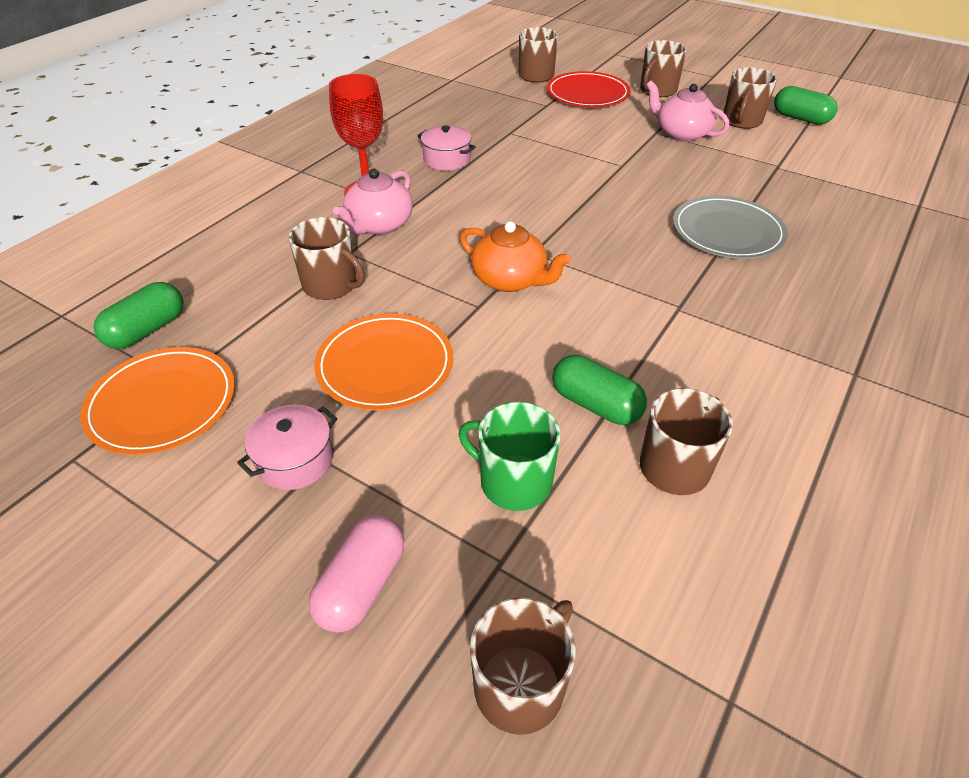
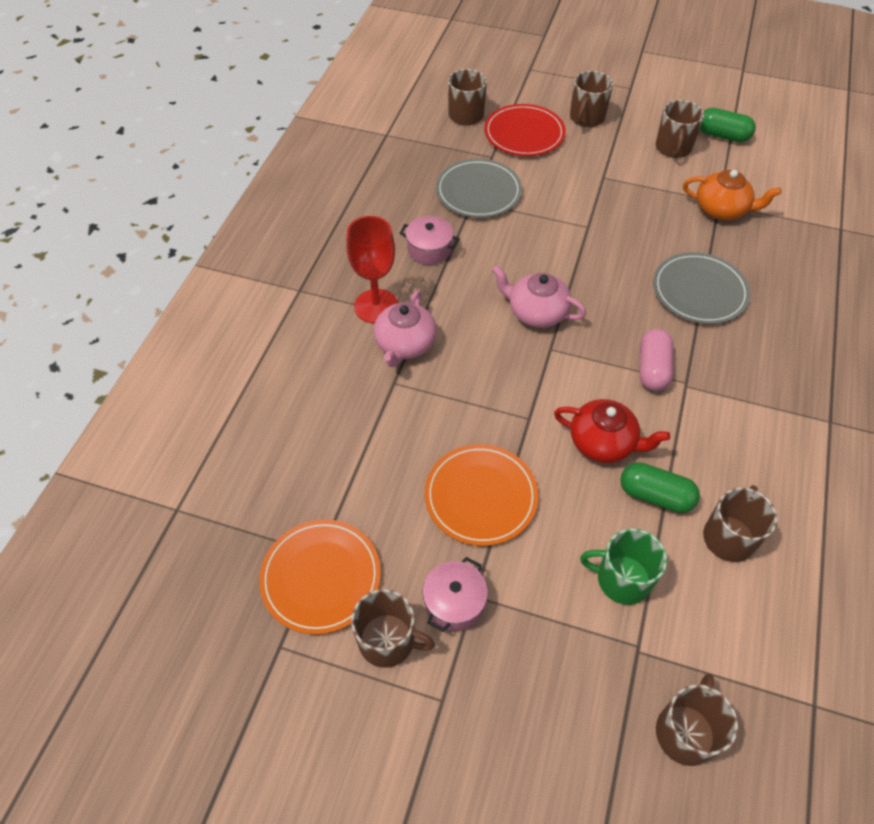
camera: 15 degrees left, 10 degrees up
(147, 330) = (264, 508): green capsule -> none
(331, 285) = (396, 423): brown mug -> brown mug (388, 640)
(362, 585) = (552, 690): pink capsule -> pink capsule (652, 369)
(510, 280) = (544, 384): orange teapot -> orange teapot (722, 209)
(519, 126) = (478, 191): none -> grey plate
(554, 343) = (603, 442): none -> red teapot
(681, 134) = (626, 175): pink teapot -> pink teapot (536, 312)

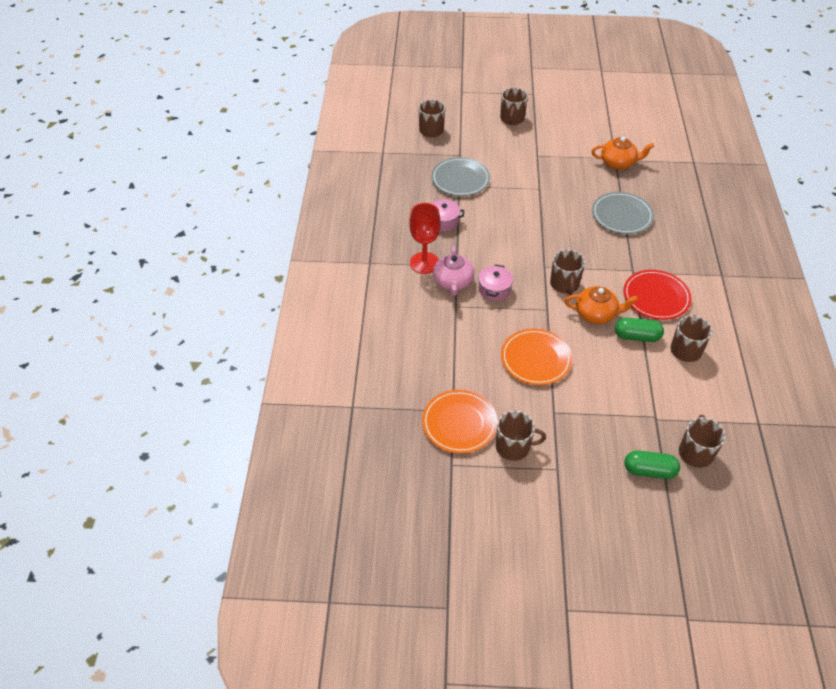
camera: 15 degrees left, 5 degrees down
(454, 602) = (543, 418): pink pot -> pink pot (494, 289)
(524, 133) = (475, 136): red plate -> red plate (656, 297)
(536, 312) = (527, 247): pink teapot -> none
(603, 442) = (596, 314): red teapot -> orange teapot
(622, 579) = (634, 384): green mug -> none
(652, 369) = (610, 266): pink capsule -> none
(673, 148) = (574, 129): brown mug -> brown mug (564, 284)
(722, 135) = (602, 116): green capsule -> green capsule (649, 470)

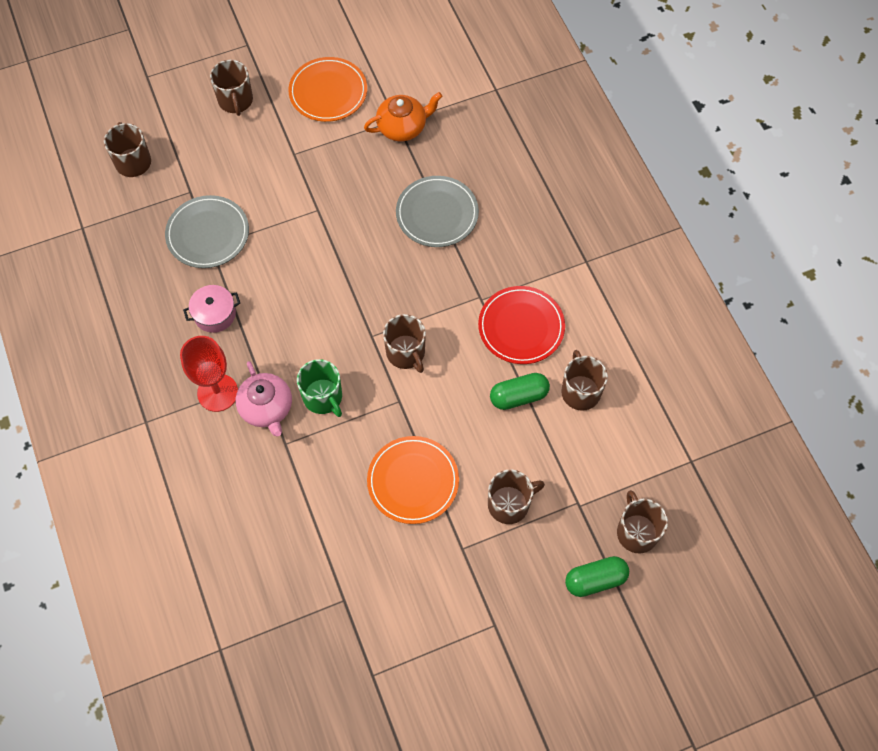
camera: 25 degrees left, 15 degrees up
(459, 423) = (359, 614): orange plate -> orange plate (328, 92)
(494, 289) = (323, 397): pink pot -> green mug
(513, 447) = (434, 617): brown mug -> brown mug (509, 504)
(596, 314) = (460, 383): orange teapot -> none

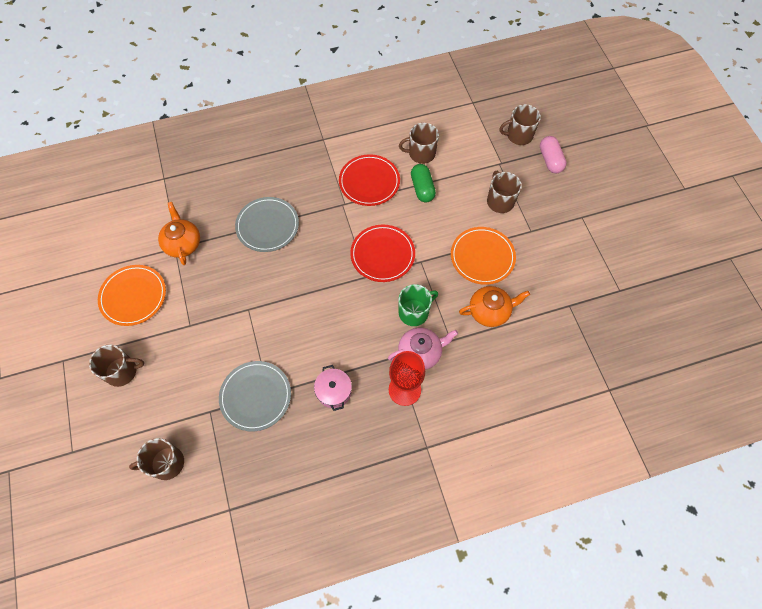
camera: 85 degrees left, 0 degrees up
(329, 492) = (490, 311): none -> orange teapot
(406, 353) = (382, 254): brown mug -> red plate
(595, 580) = (550, 160): green capsule -> pink capsule

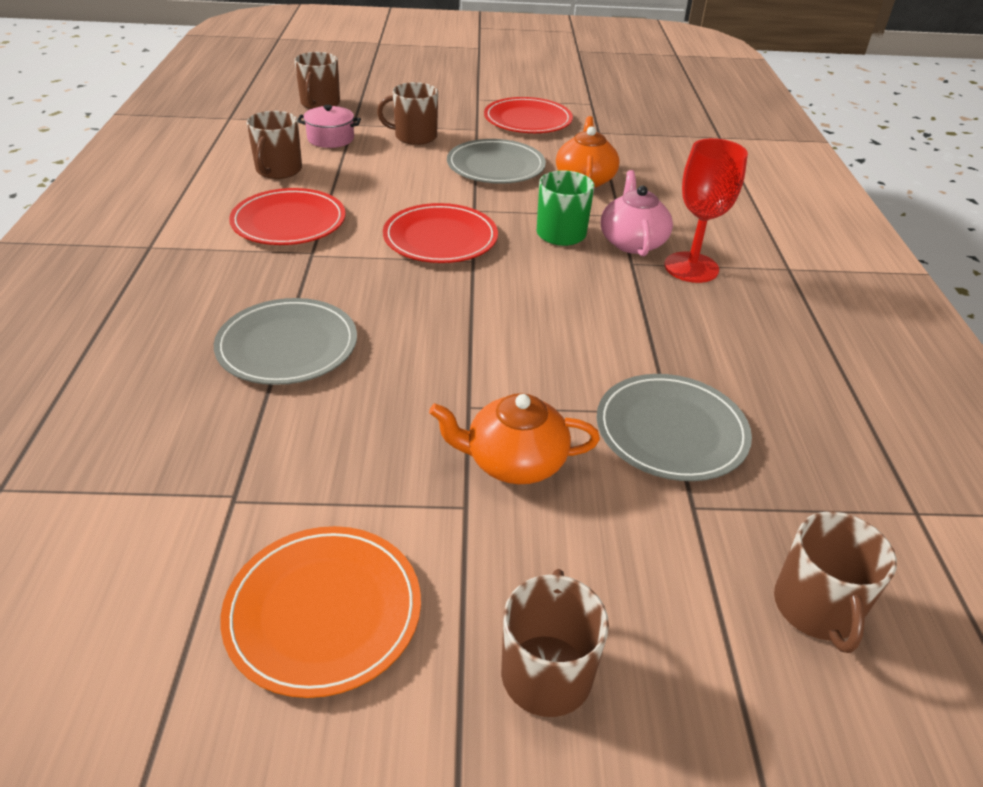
camera: 75 degrees left, 25 degrees down
(183, 243) = (231, 483): orange teapot -> orange teapot (514, 461)
(334, 391) = (680, 334): pink pot -> pink pot (330, 139)
(422, 188) = (344, 182): green capsule -> none
(482, 257) = (496, 166): orange plate -> grey plate
(550, 160) = (378, 96): pink capsule -> none
(564, 256) = (527, 120): none -> red plate

